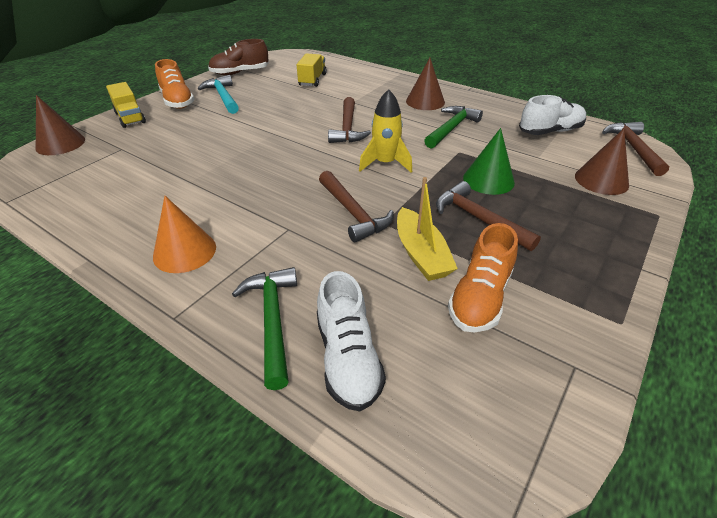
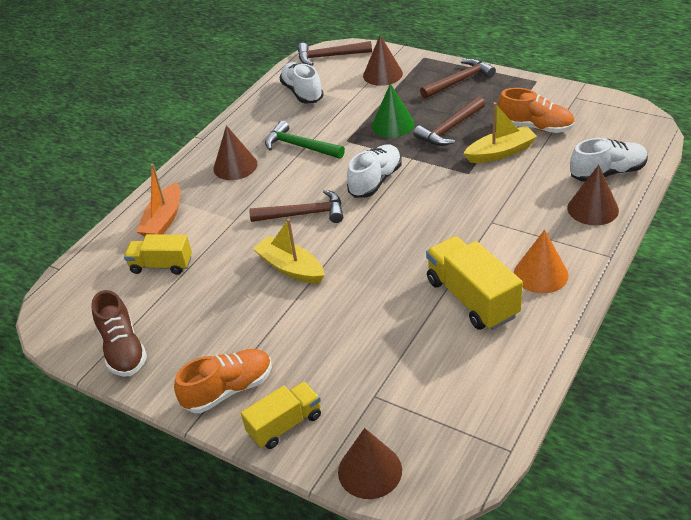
camera: 90 degrees left, 0 degrees up
(184, 202) = (472, 298): none -> yellow truck
(223, 97) = (215, 343): turquoise hammer -> none
(272, 321) = (593, 209): green hammer -> brown cone
(282, 121) = (290, 268): none -> yellow boat
(353, 213) = (459, 190): brown hammer -> brown hammer (459, 81)
(363, 79) = (164, 220): none -> orange boat
(385, 163) = (375, 181): yellow rocket -> white shoe

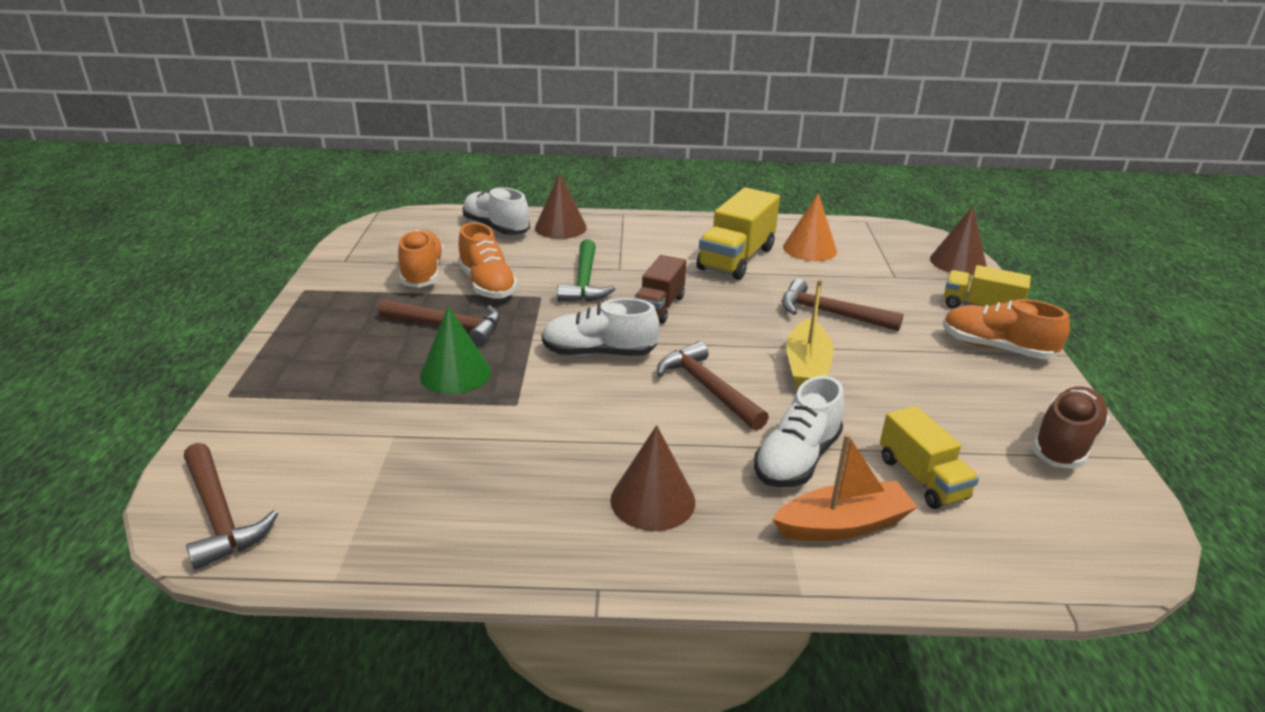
camera: 125 degrees left, 10 degrees down
(300, 146) = (556, 445): green hammer -> green hammer (584, 281)
(302, 92) = (379, 504): white shoe -> white shoe (797, 459)
(382, 74) = (295, 423): brown cone -> none
(416, 224) = (659, 307): none -> brown truck
(459, 81) = (312, 345): brown hammer -> brown hammer (830, 313)
(500, 152) = (487, 285): yellow boat -> orange shoe
(540, 274) = (673, 236): orange cone -> orange cone (809, 249)

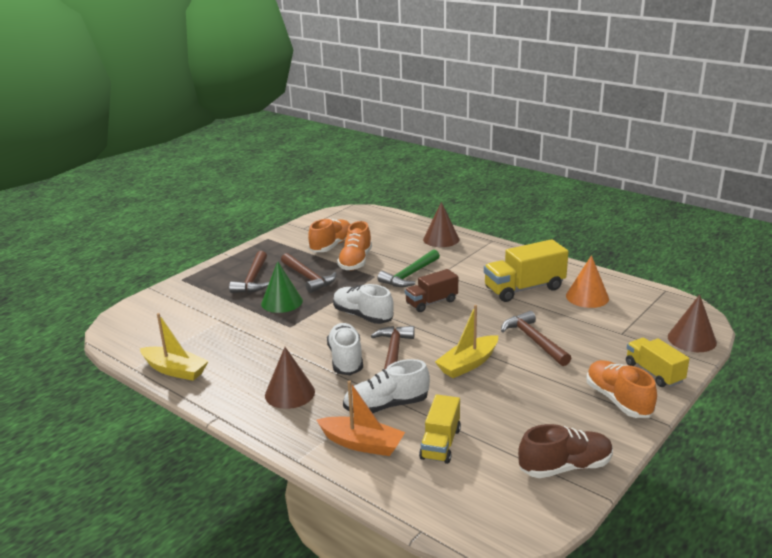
camera: 40 degrees right, 5 degrees down
(220, 515) = (125, 327): brown hammer -> brown hammer (253, 279)
(420, 548) = (175, 370): none -> yellow boat
(496, 228) = (403, 230): white shoe -> white shoe (346, 359)

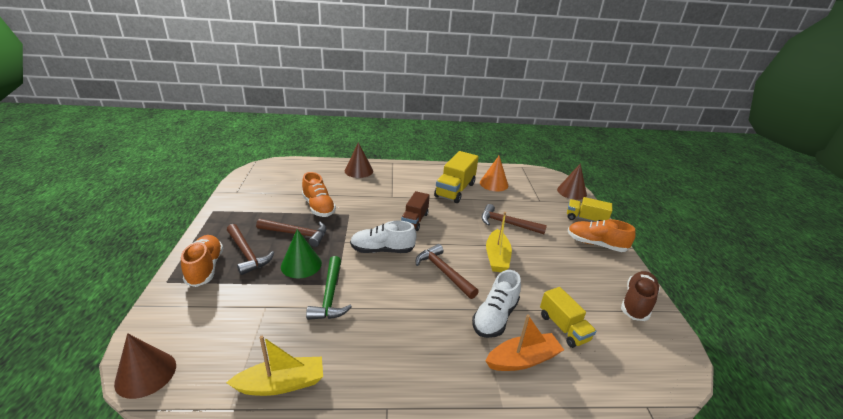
camera: 45 degrees left, 5 degrees up
(290, 393) = (416, 346): brown cone -> brown cone (146, 374)
(331, 246) = (281, 200): orange shoe -> orange shoe (205, 268)
(346, 359) = (418, 293): white shoe -> none
(410, 275) = (373, 204): green hammer -> green hammer (330, 295)

